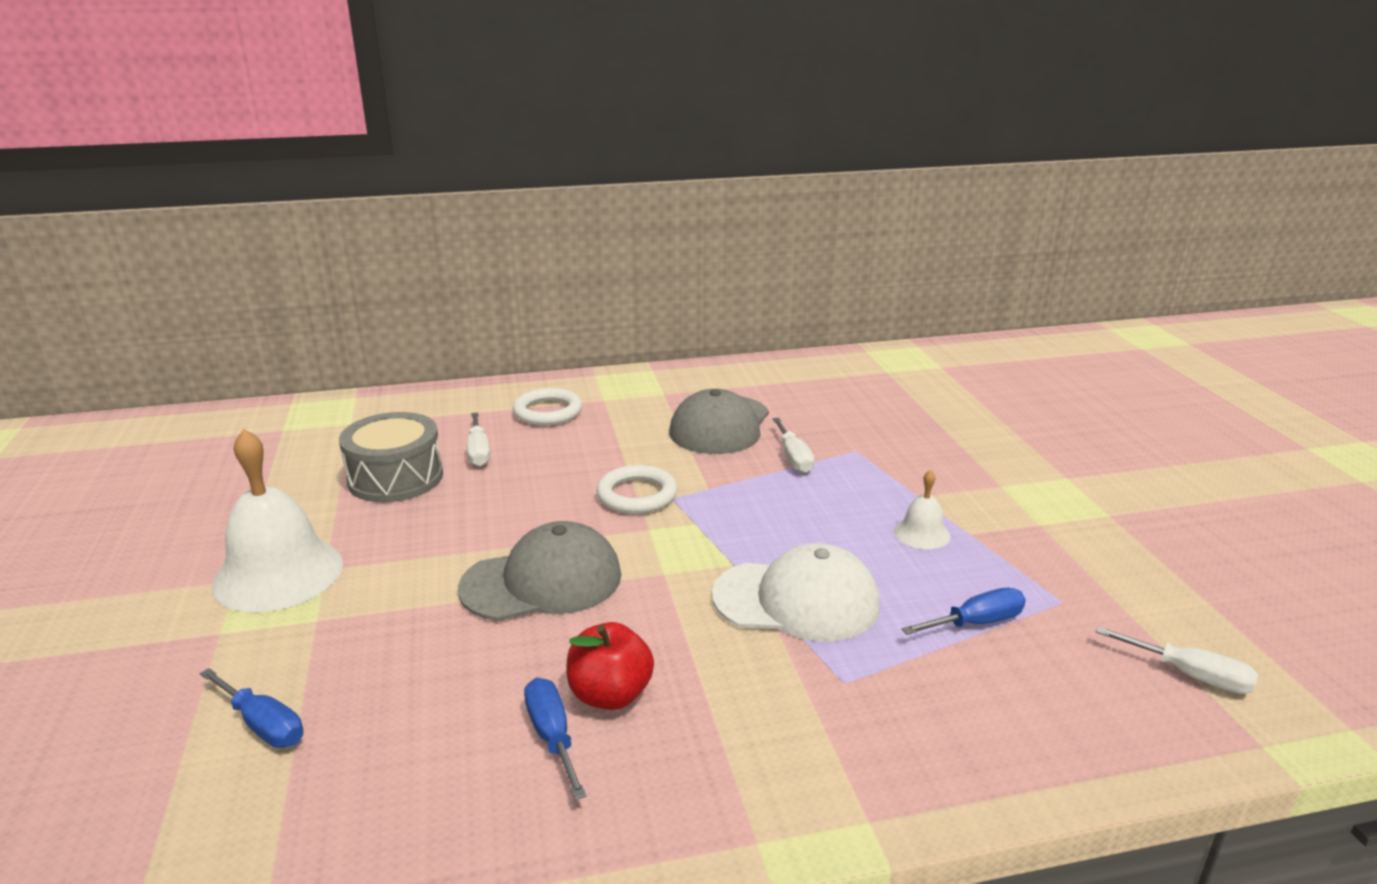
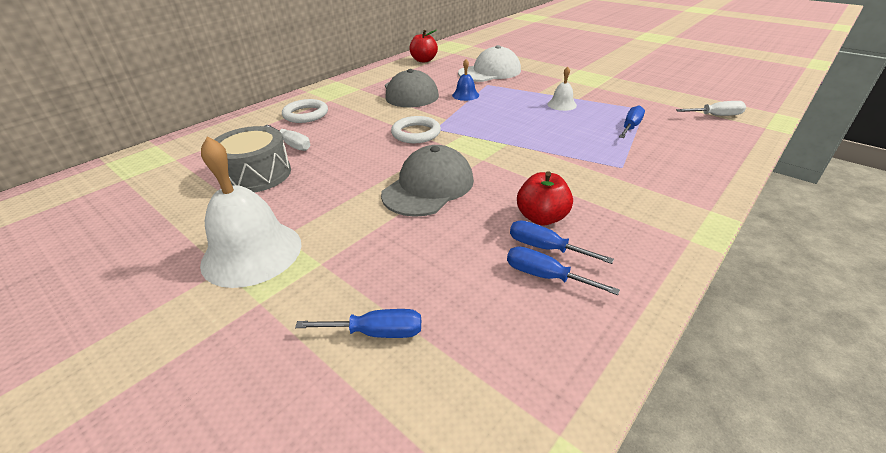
camera: 35 degrees left, 10 degrees up
(498, 770) = (545, 276): none -> blue screwdriver
(793, 458) = (465, 95): white screwdriver -> blue bell
(796, 600) = (556, 146): white cap -> white cap (490, 72)
(821, 372) = (424, 60): none -> red apple

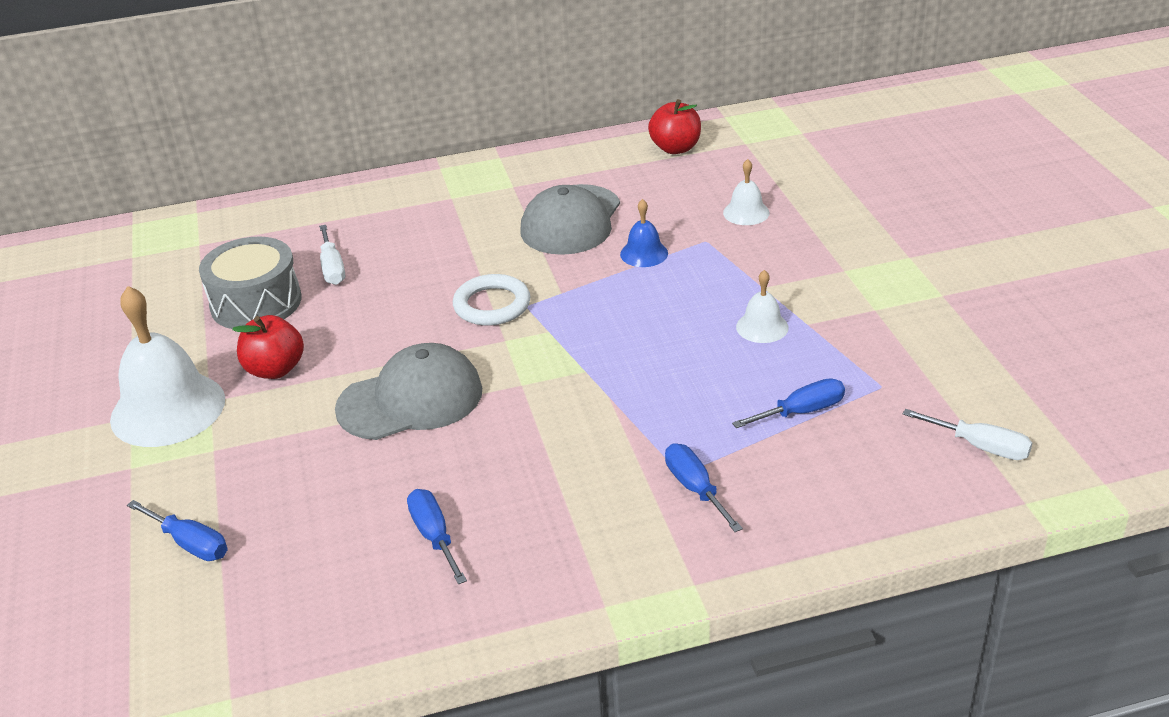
camera: 35 degrees right, 0 degrees up
(305, 114) = (396, 217): white ring -> none
(490, 72) = (746, 212): white cap -> white bell
(541, 217) = (480, 498): red apple -> red apple (275, 369)
(545, 276) = (393, 566): blue screwdriver -> blue screwdriver (695, 488)

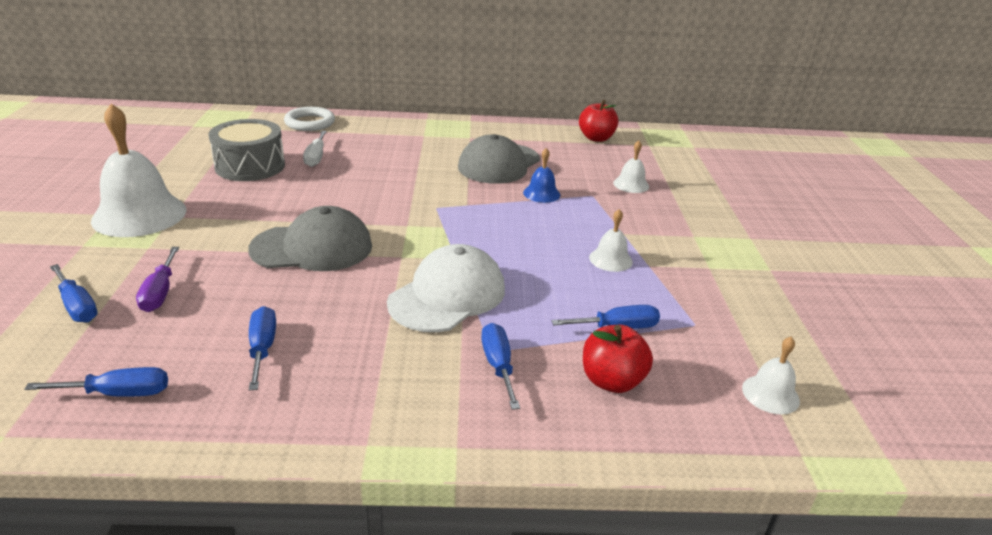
camera: 10 degrees right, 5 degrees down
(272, 502) = (160, 293): none -> purple screwdriver
(275, 369) = (231, 207): red apple -> red apple (612, 381)
(316, 625) = (119, 393): none -> blue screwdriver
(492, 305) = (411, 201): white ring -> white ring (310, 123)
(601, 421) = (447, 295): none -> white cap
(980, 446) = (770, 394): white screwdriver -> white bell

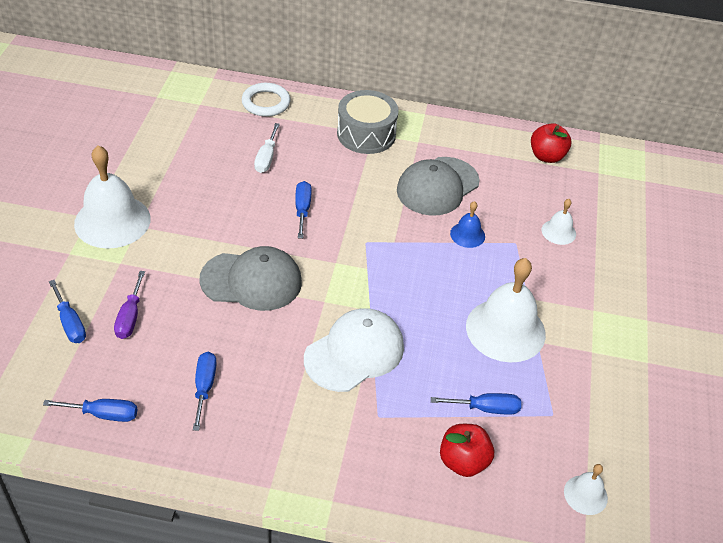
camera: 10 degrees right, 15 degrees up
(250, 166) = (206, 164): grey drum -> grey drum (366, 134)
(498, 365) = (379, 432): blue screwdriver -> blue screwdriver (302, 209)
(610, 259) = (505, 330): white bell -> white bell, size x2.08

